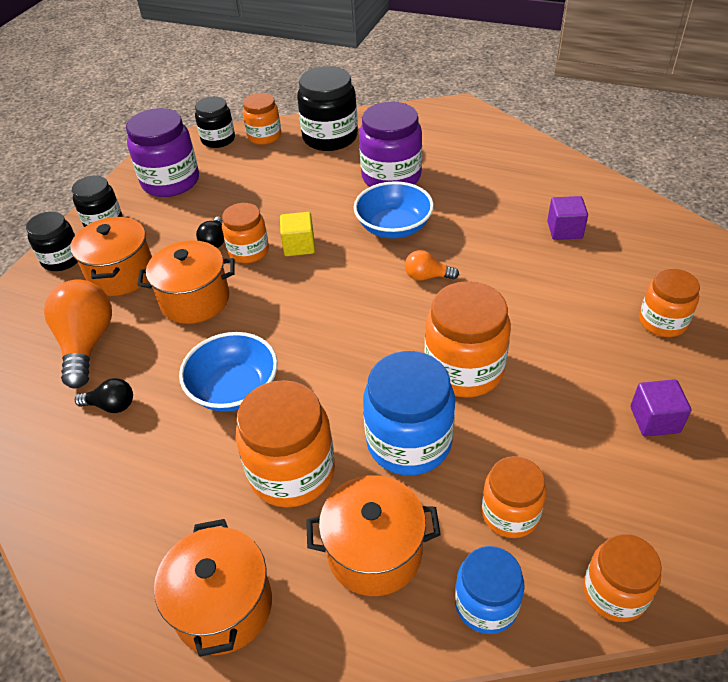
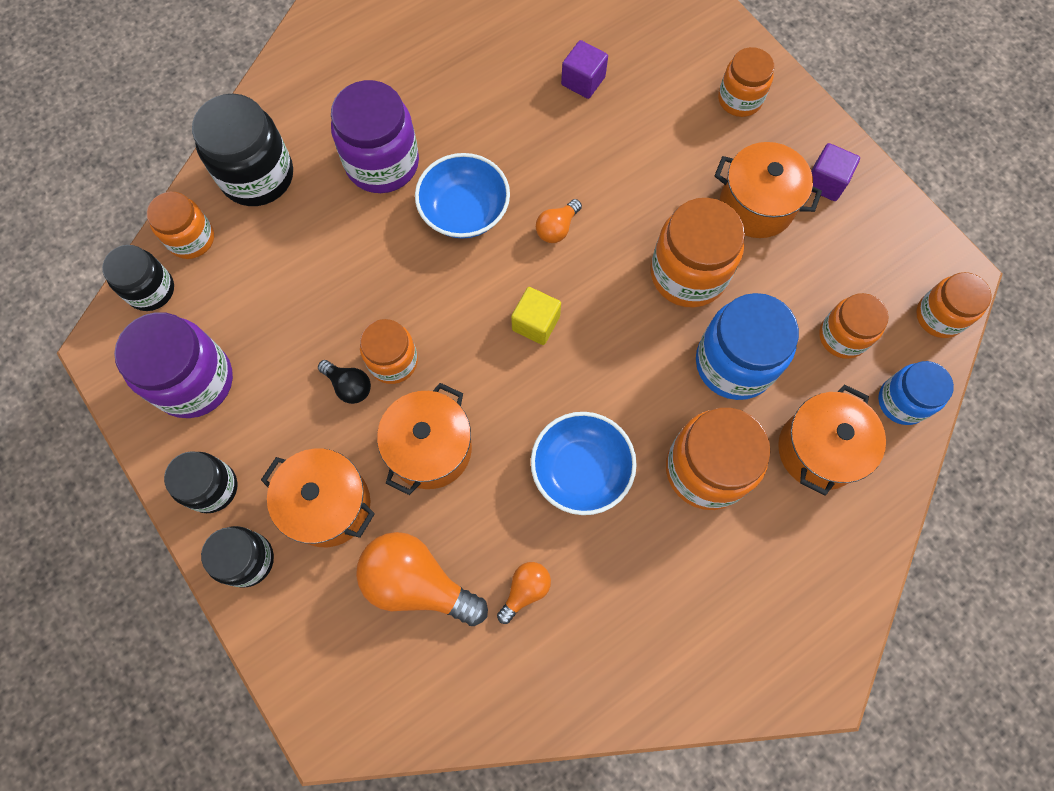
camera: 60 degrees left, 25 degrees up
(111, 405) = (525, 590): black light bulb -> orange light bulb
(223, 606) = (800, 585): orange pot -> orange pot (756, 206)
(299, 246) = (423, 310): yellow cube -> yellow cube (536, 323)

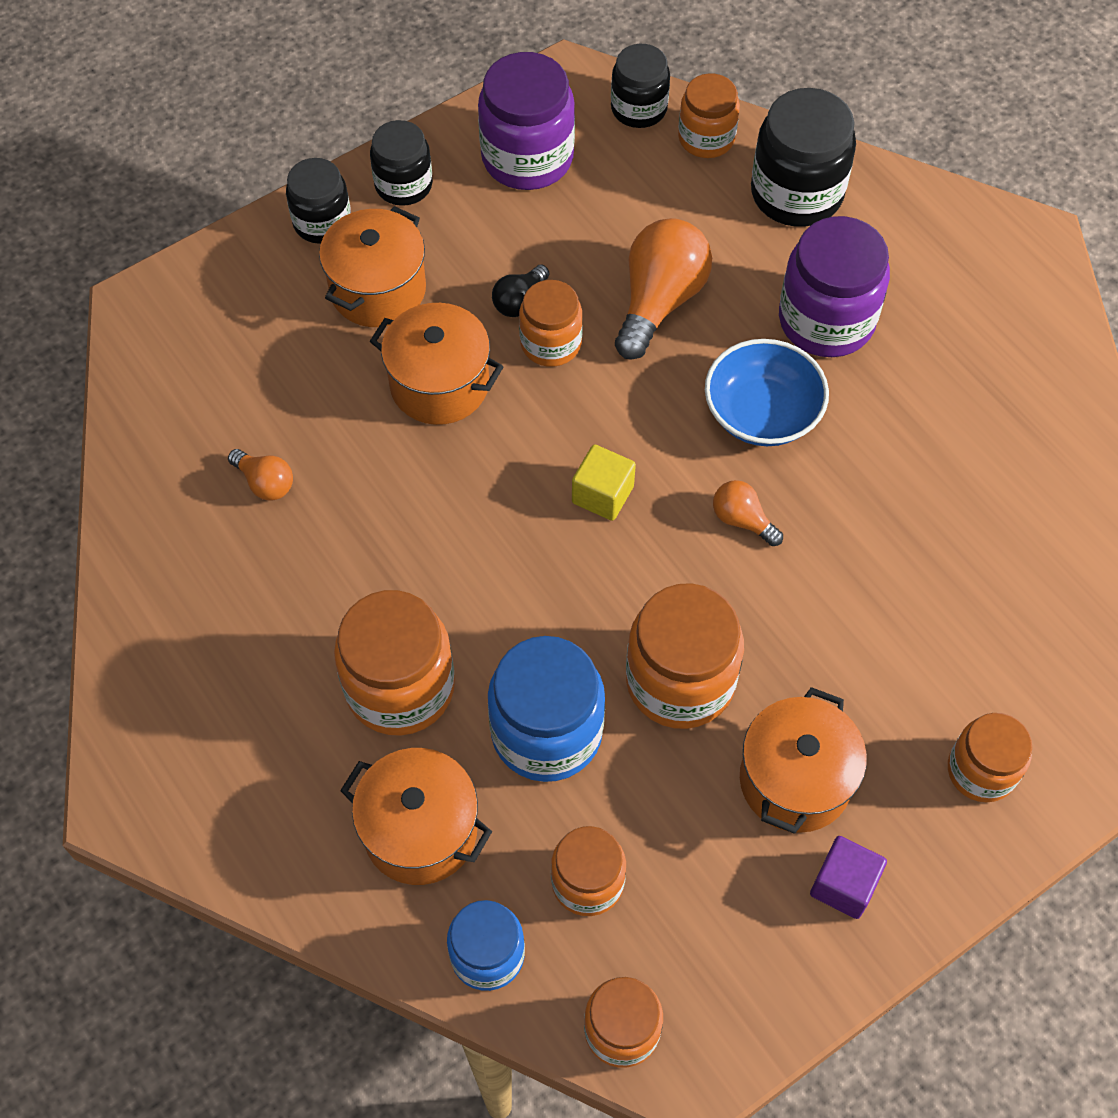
camera: 90 degrees right, 10 degrees down
(417, 582) = (284, 377): orange light bulb -> orange light bulb (659, 301)
(581, 470) = (406, 543): blue bowl -> none
(583, 81) = (986, 556): purple cube -> none

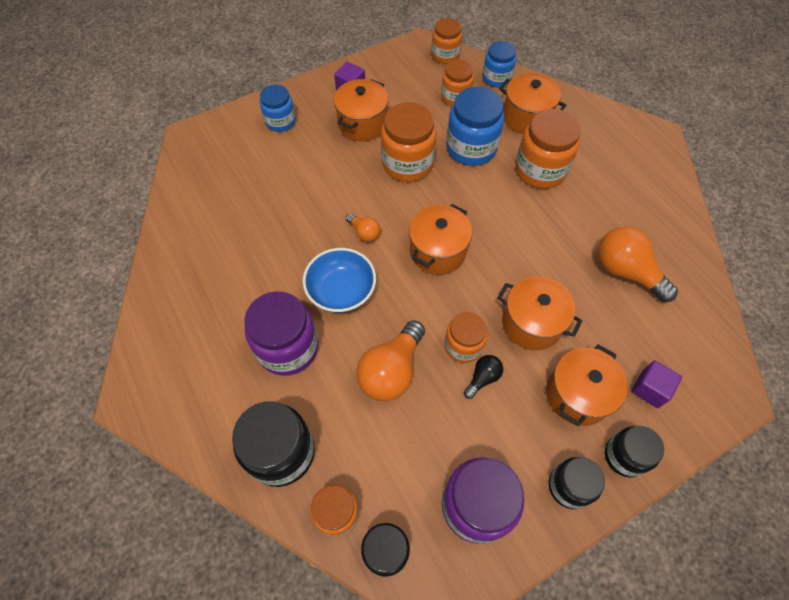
camera: 175 degrees left, 0 degrees up
(265, 483) = (626, 271): orange light bulb -> orange light bulb, size x1.96
(267, 305) = (650, 389): none -> purple cube
(602, 494) = (437, 251): yellow cube -> orange pot
(981, 770) = (280, 122): orange jar -> blue jar

